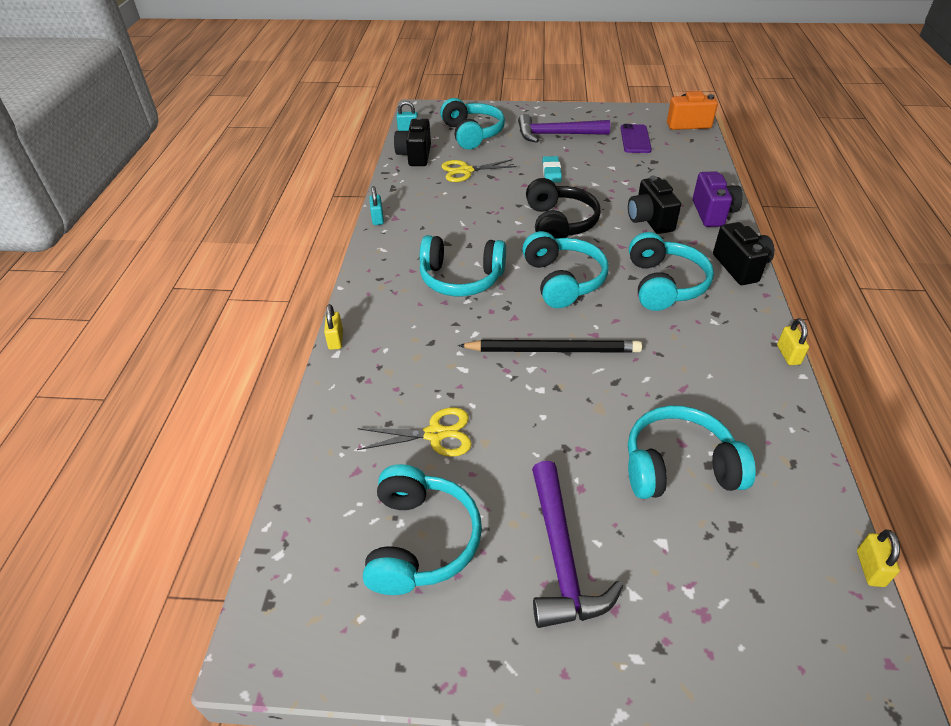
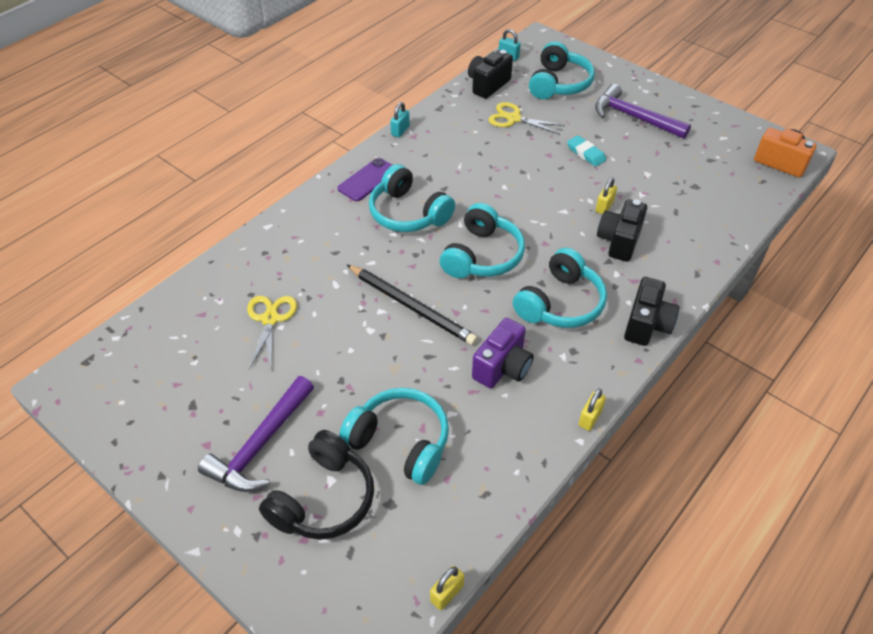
camera: 35 degrees right, 5 degrees up
(336, 340) = (277, 215): yellow padlock -> yellow padlock (604, 207)
(420, 541) = (194, 380): turquoise headphones -> none
(435, 434) = (270, 319): yellow scissors -> yellow scissors turned 120 degrees counterclockwise
(551, 172) = (586, 153): turquoise eraser -> turquoise eraser turned 75 degrees counterclockwise
(559, 223) = (536, 205): black headphones -> black headphones (323, 499)
(635, 139) = (705, 155): purple phone -> purple phone (368, 180)
(713, 213) = (687, 264): purple camera -> purple camera (502, 367)

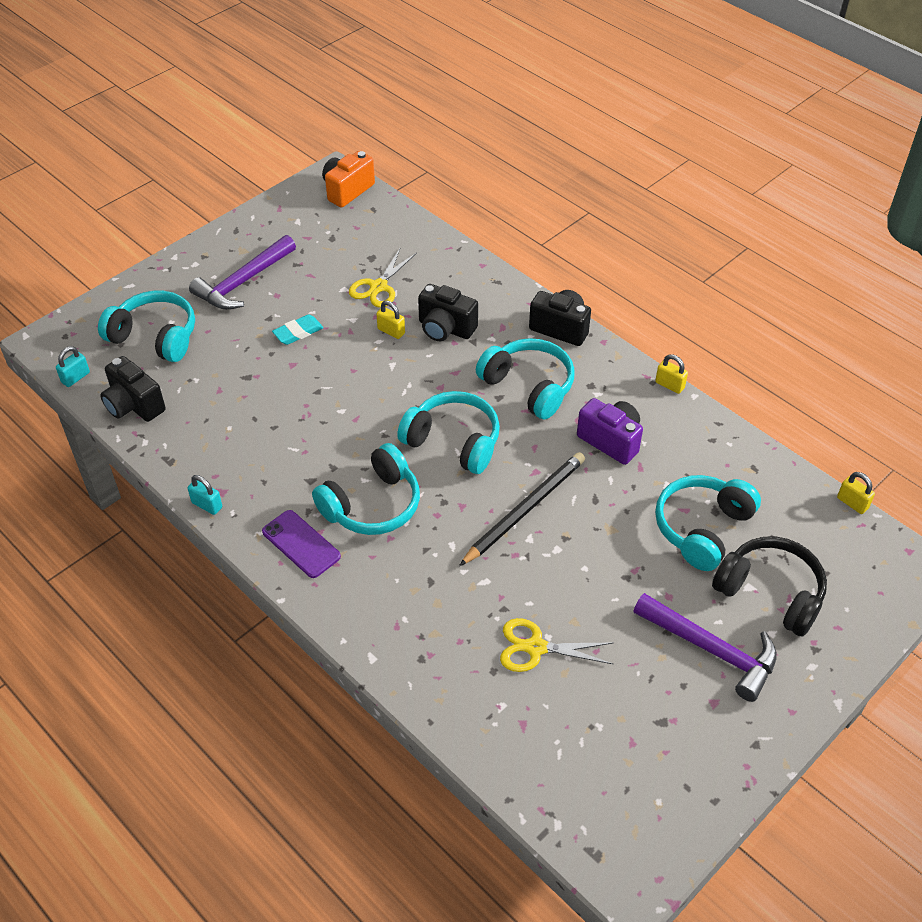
camera: 85 degrees left, 0 degrees up
(513, 118) = (214, 387): yellow scissors -> yellow scissors (378, 287)

